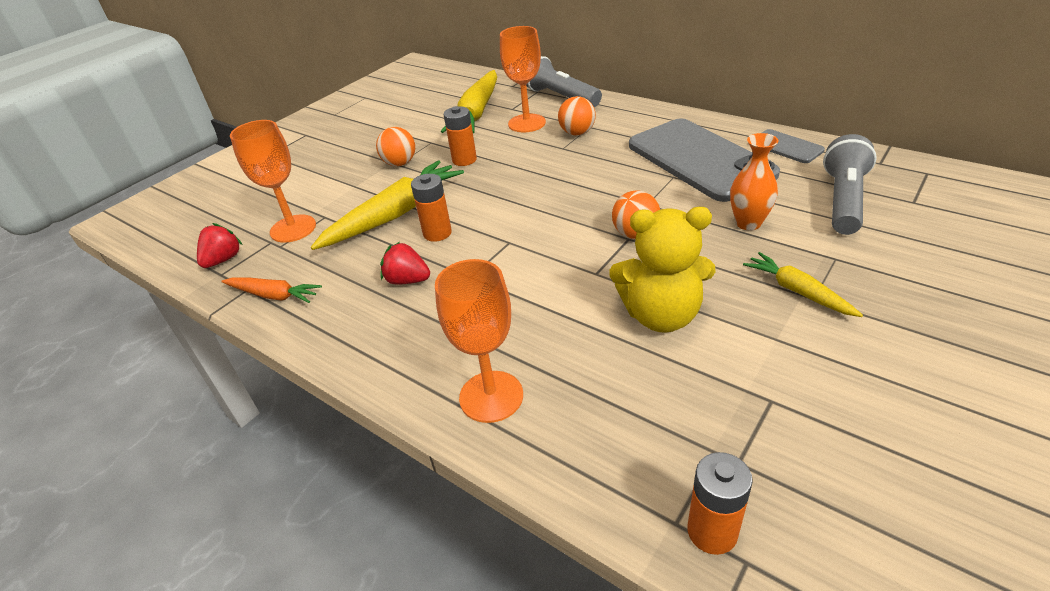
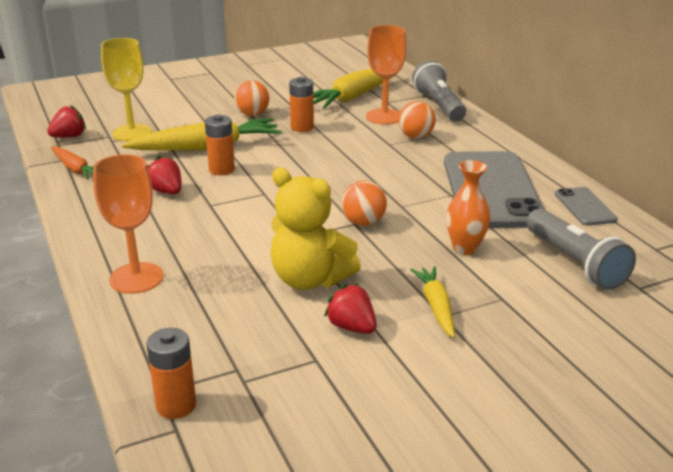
camera: 25 degrees right, 10 degrees down
(293, 228) = (132, 133): orange goblet -> yellow goblet
(758, 348) = (352, 327): none -> red strawberry
(843, 200) = (575, 263): grey flashlight -> grey flashlight turned 105 degrees clockwise

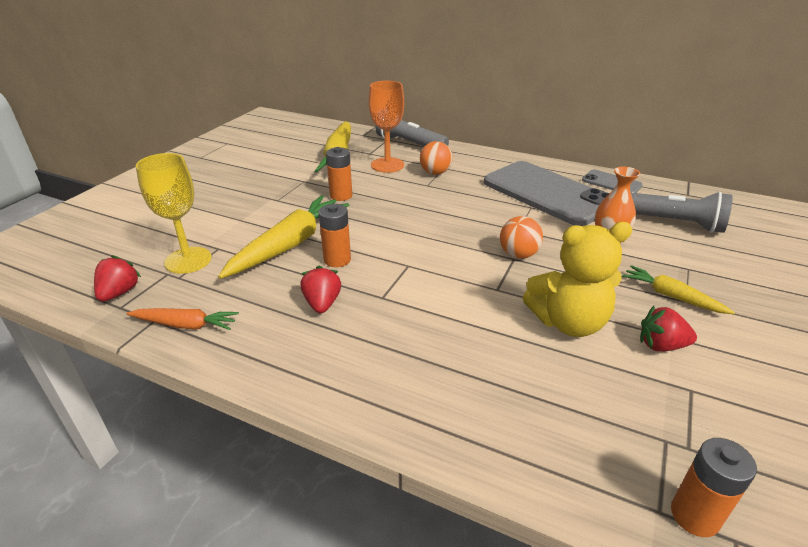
camera: 40 degrees left, 5 degrees up
(136, 278) = (442, 407): orange goblet -> none
(166, 191) = (322, 304): red strawberry -> red strawberry turned 75 degrees clockwise
(252, 114) = (280, 199): orange ball -> none

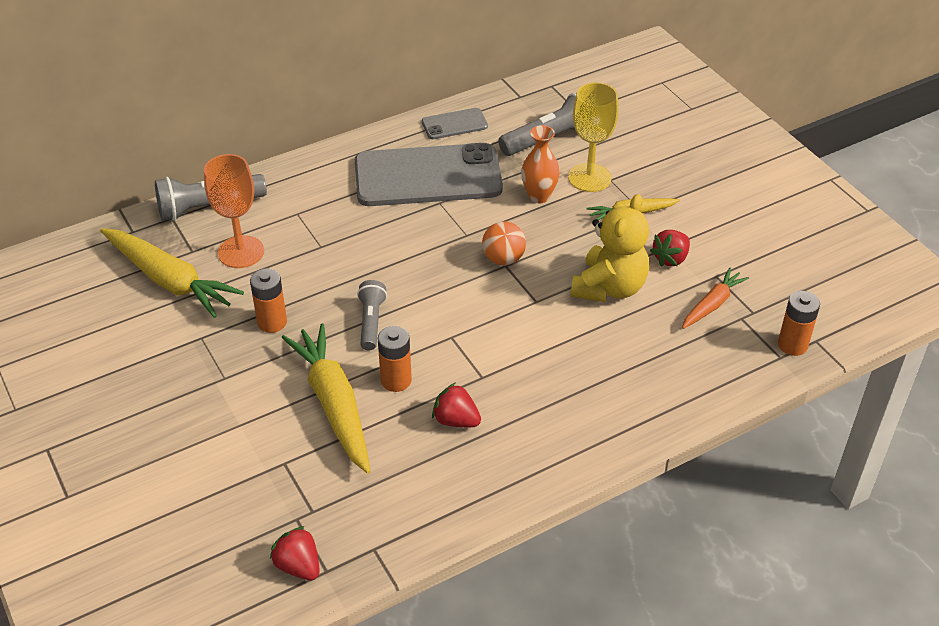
camera: 55 degrees left, 10 degrees up
(185, 325) = (403, 527): orange carrot -> orange carrot (712, 304)
(188, 260) = (286, 494): yellow goblet -> yellow goblet (589, 178)
(382, 228) = (371, 322): none -> grey flashlight
(435, 173) = (302, 226): orange ball -> none

